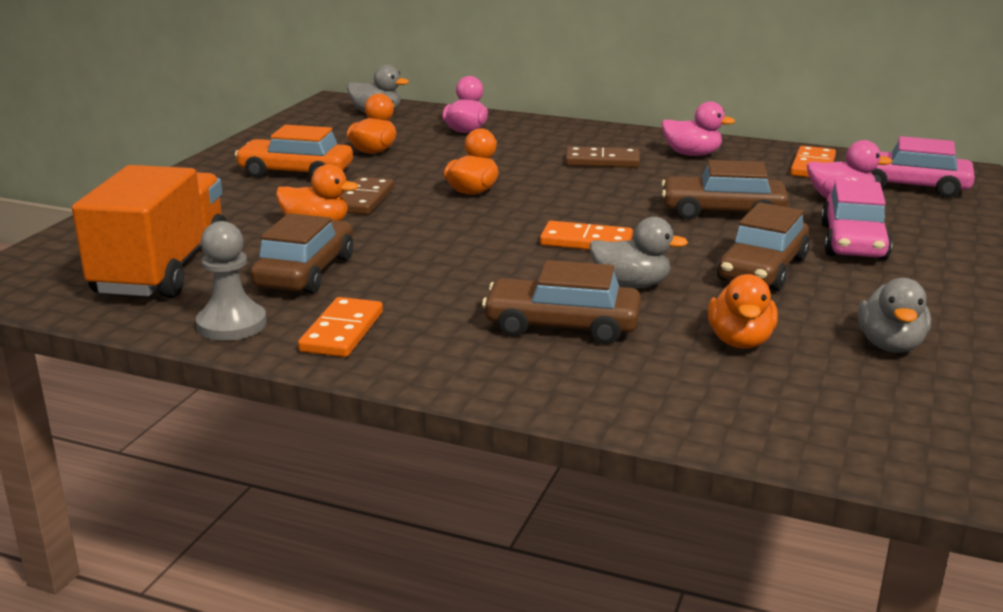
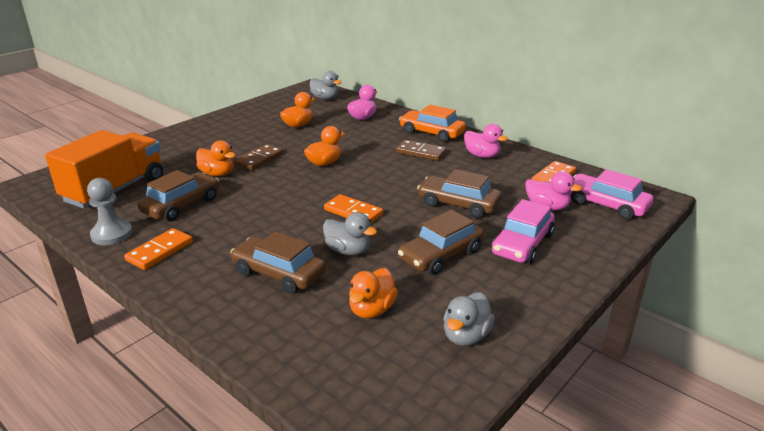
camera: 20 degrees right, 5 degrees up
(296, 172) = (243, 134): orange car -> orange car (431, 133)

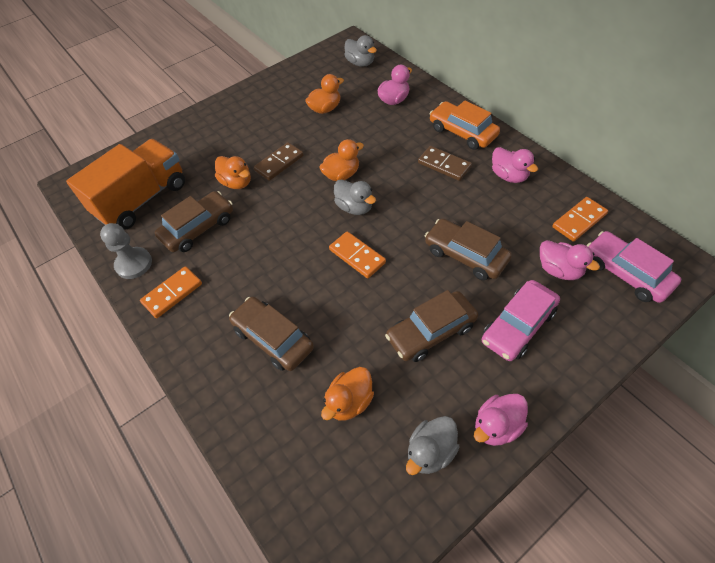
camera: 15 degrees right, 25 degrees up
(348, 250) = (342, 314): grey duck -> grey duck (354, 207)
(525, 311) = (497, 426): none -> pink duck

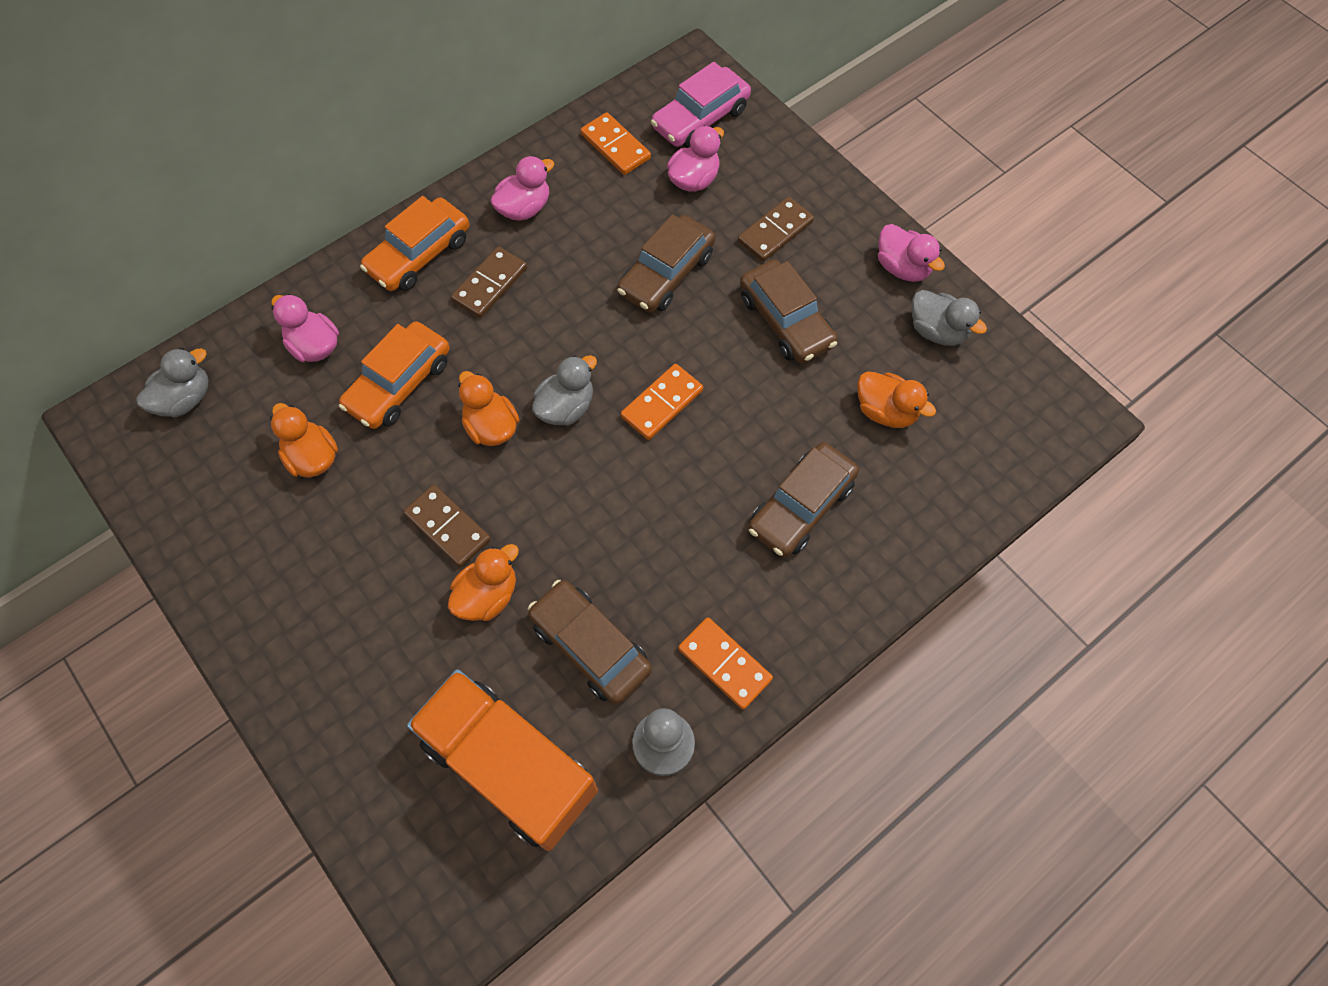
camera: 95 degrees left, 10 degrees up
(370, 134) = (399, 383): none -> orange car
(518, 326) = (775, 232): pink car -> brown domino

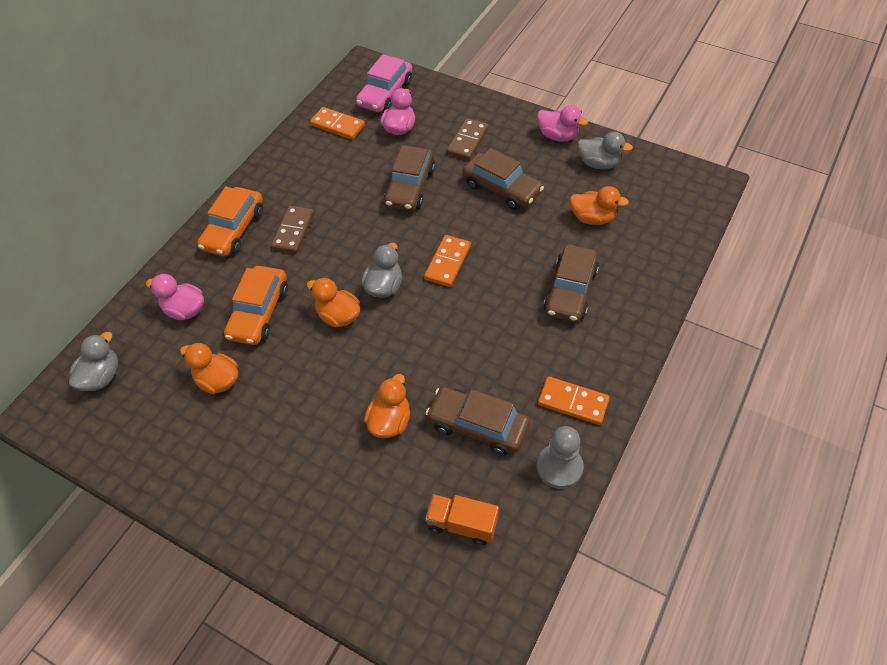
camera: 20 degrees left, 10 degrees down
(448, 527) = (339, 389): brown domino -> none
(509, 766) = (462, 524): orange truck -> orange truck, size x0.50
(524, 208) = (294, 179): pink duck -> none

